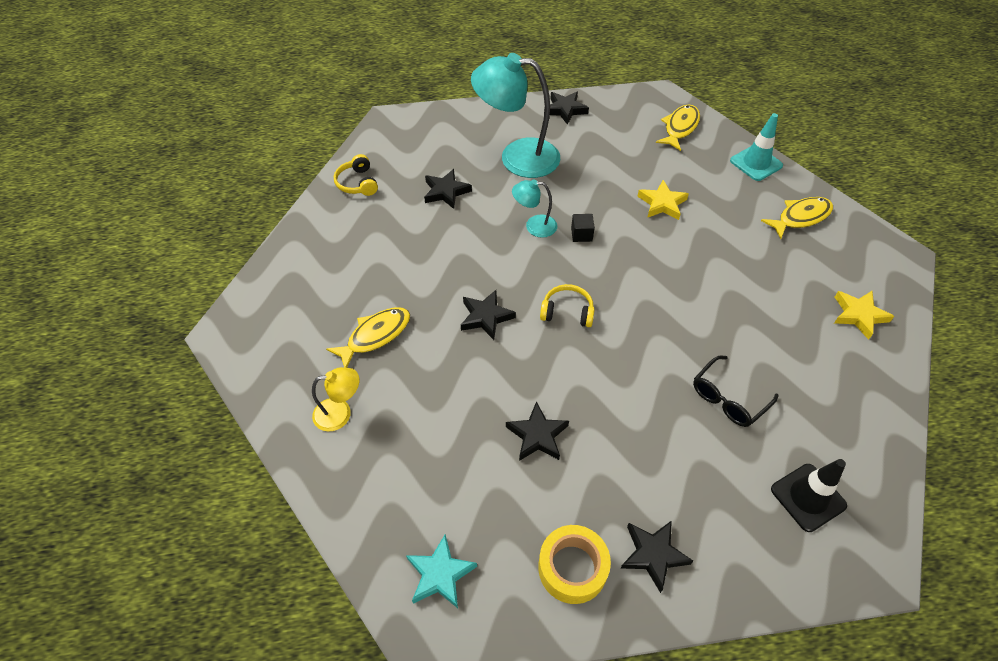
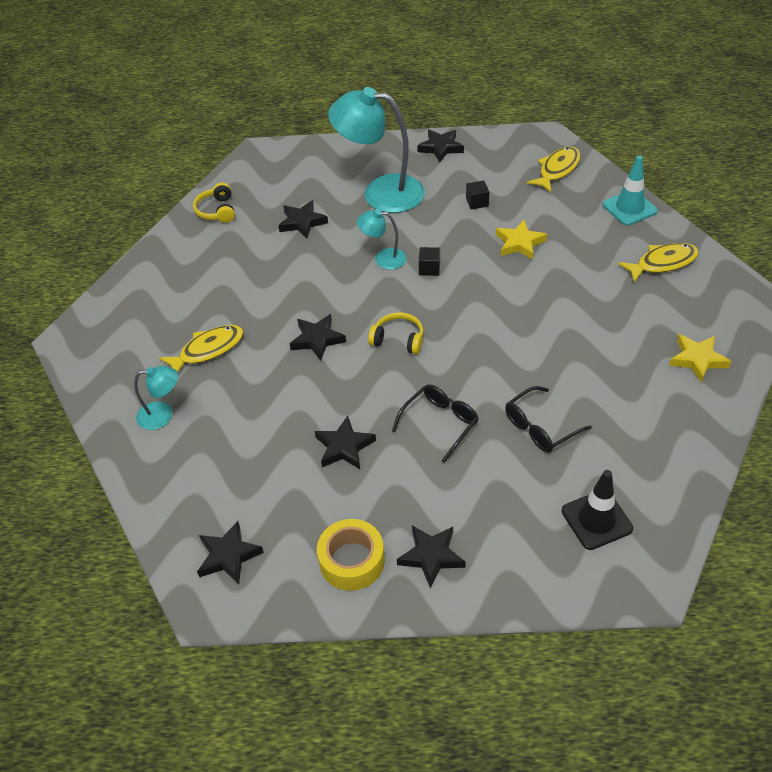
camera: 10 degrees right, 5 degrees down
(340, 413) = (163, 415): yellow lamp -> turquoise lamp
(440, 574) = (228, 556): turquoise star -> black star
(612, 163) = (477, 202): none -> black cube
(629, 401) = (440, 423): none -> black glasses

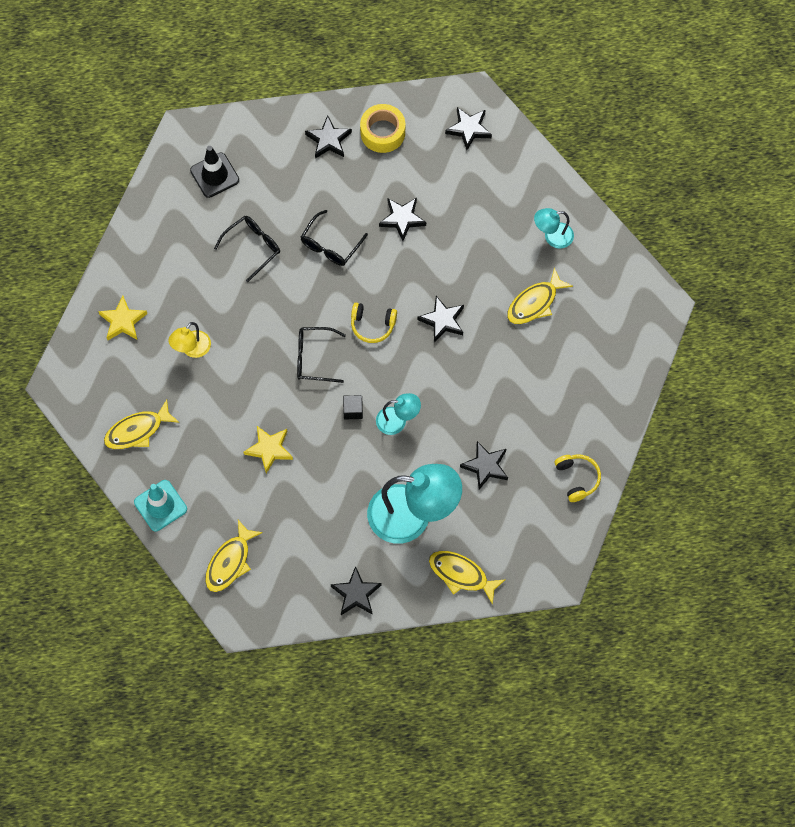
camera: 170 degrees right, 20 degrees up
(343, 155) = (461, 575): none -> yellow fish
(468, 314) = (314, 358): none -> black glasses
(477, 202) = (312, 506): black cube -> none
(610, 328) = (192, 349): none -> yellow lamp

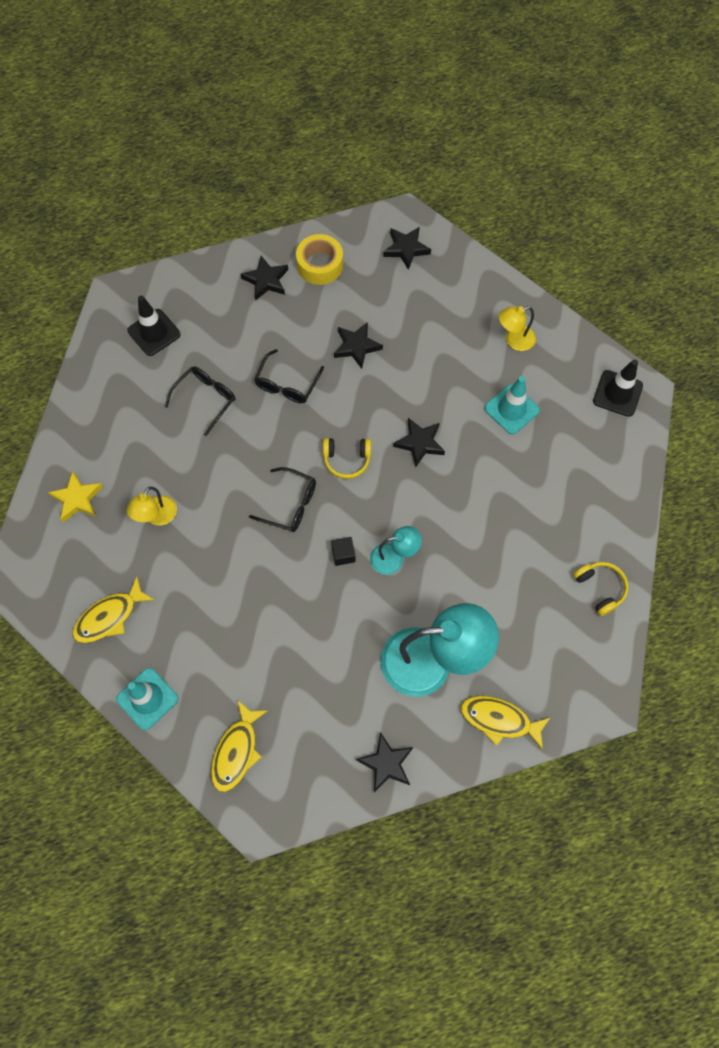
camera: 10 degrees left, 0 degrees up
(269, 449) = (259, 613): yellow star -> none
(314, 358) = (291, 505): black glasses -> black glasses turned 150 degrees counterclockwise
(485, 466) = (499, 592): black star -> none
(535, 303) = (511, 409): yellow fish -> turquoise traffic cone
(552, 236) = (514, 340): turquoise lamp -> yellow lamp
(638, 303) = (617, 393): none -> black traffic cone

